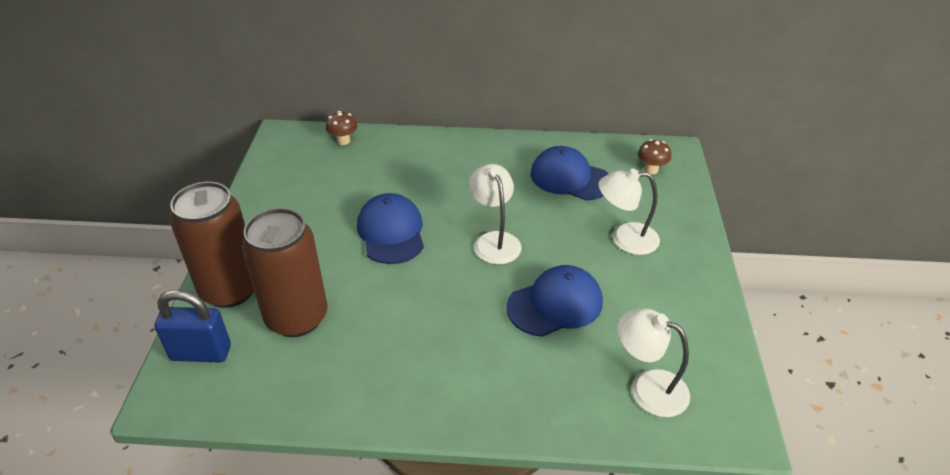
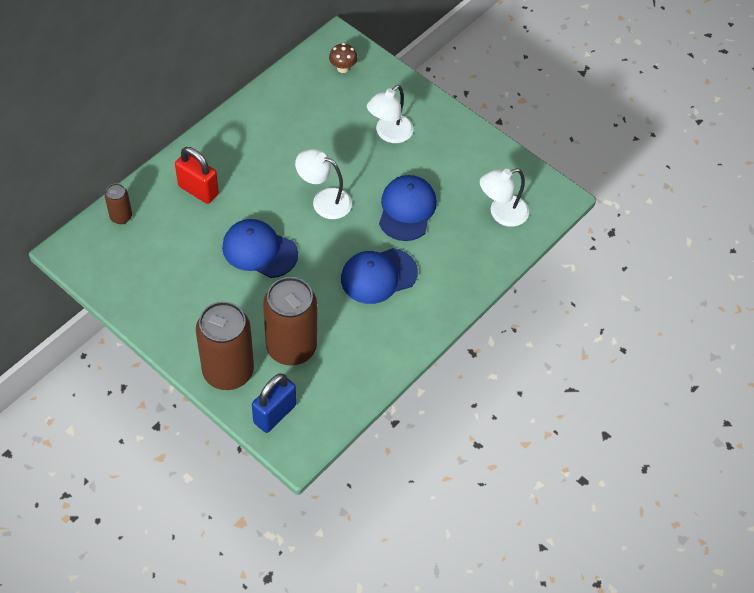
camera: 55 degrees left, 15 degrees up
(343, 141) = (121, 217): brown mushroom -> brown can
(416, 164) = (198, 190): none -> red padlock
(570, 178) = (306, 116): blue cap -> blue cap (378, 276)

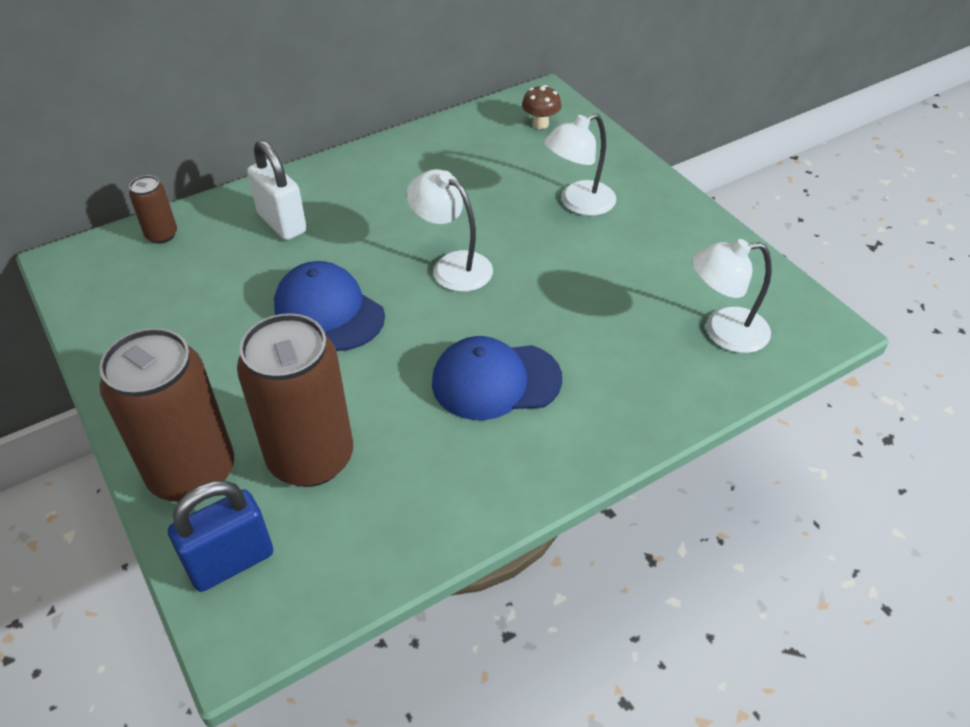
camera: 20 degrees right, 10 degrees down
(198, 190) = (282, 223): red padlock -> white padlock
(407, 209) = (573, 299): blue cap -> none

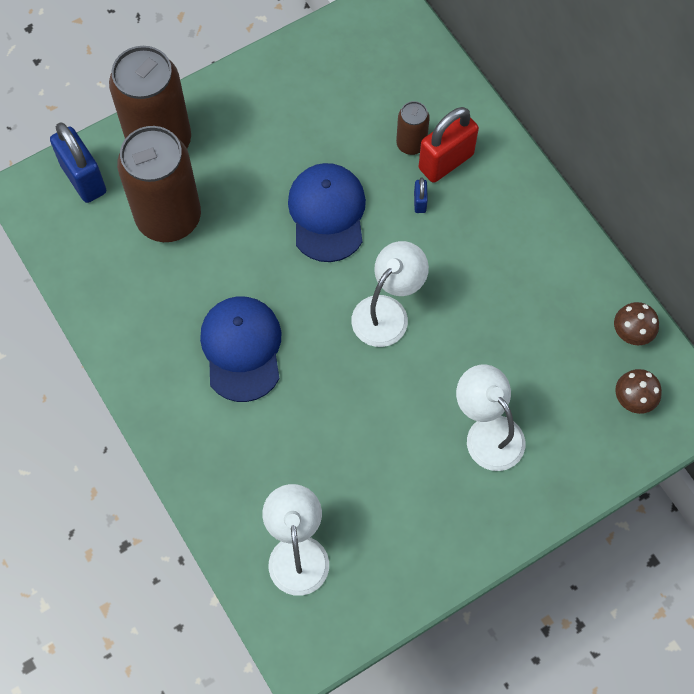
camera: 90 degrees right, 20 degrees up
(161, 235) = (426, 68): brown can -> brown can (411, 144)
(282, 223) = (446, 162): white padlock -> red padlock
(327, 242) = (420, 202): none -> blue padlock
(329, 311) = (327, 213): blue cap -> blue cap turned 45 degrees counterclockwise
(478, 122) = (631, 334): none -> brown mushroom

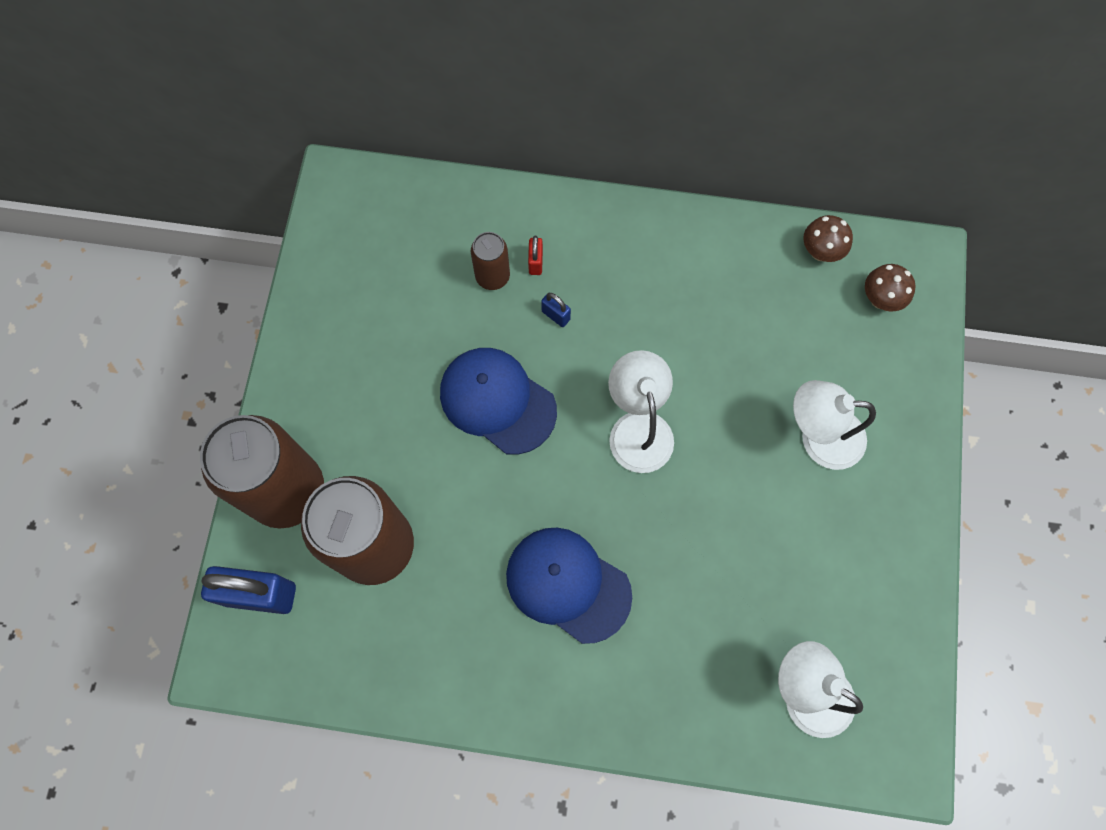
camera: 50 degrees left, 5 degrees up
(446, 162) = (535, 262): red padlock -> red padlock, size x0.45

